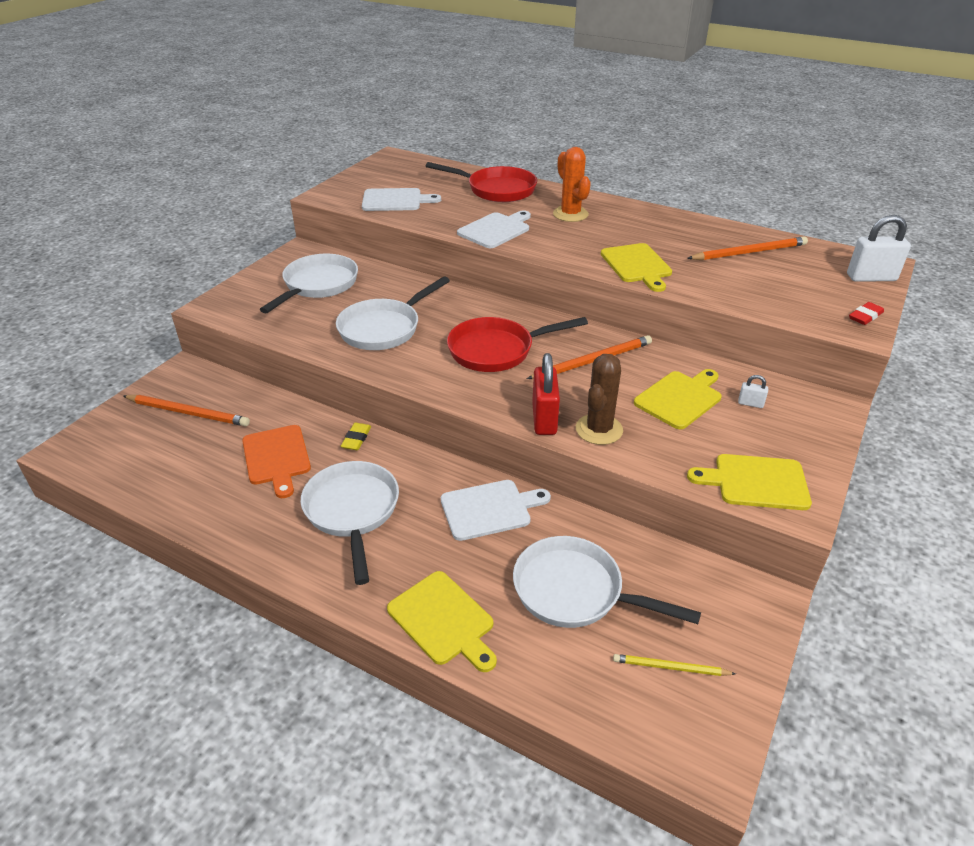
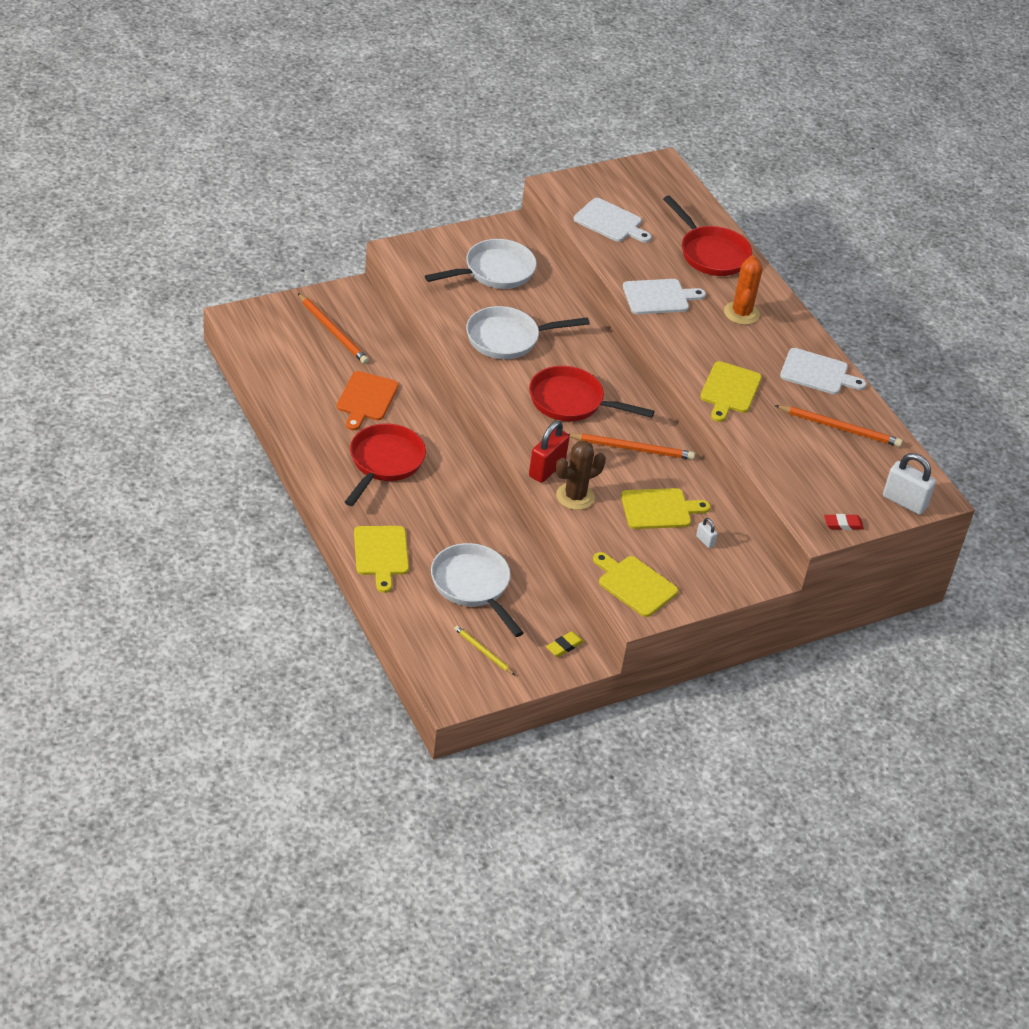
camera: 30 degrees right, 5 degrees up
(352, 511) = (384, 463): white pan -> red pan
(356, 439) = (430, 415): yellow eraser -> yellow eraser (564, 646)
(489, 509) = (472, 511): white cutting board -> white cutting board (817, 373)

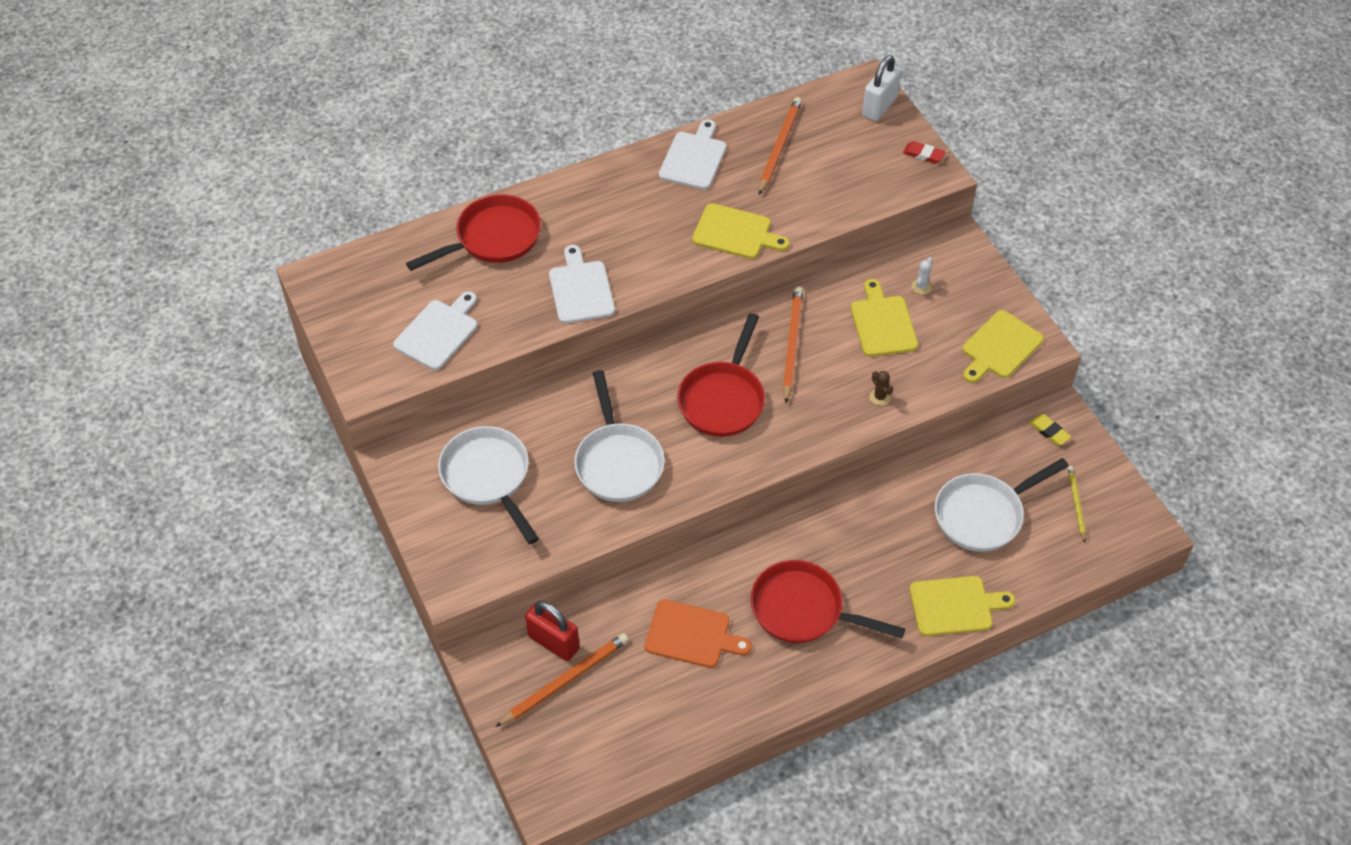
camera: 85 degrees left, 10 degrees up
(483, 651) = (1076, 503): yellow pencil -> yellow pencil turned 135 degrees clockwise
(547, 469) = (841, 423): red padlock -> red padlock (553, 642)
(575, 496) = (880, 397): brown cactus -> brown cactus, size x0.49
(705, 541) = (921, 287): white padlock -> white cactus
(741, 313) = (601, 216): orange cactus -> none
(843, 524) = (923, 154): red eraser -> red eraser turned 60 degrees counterclockwise

